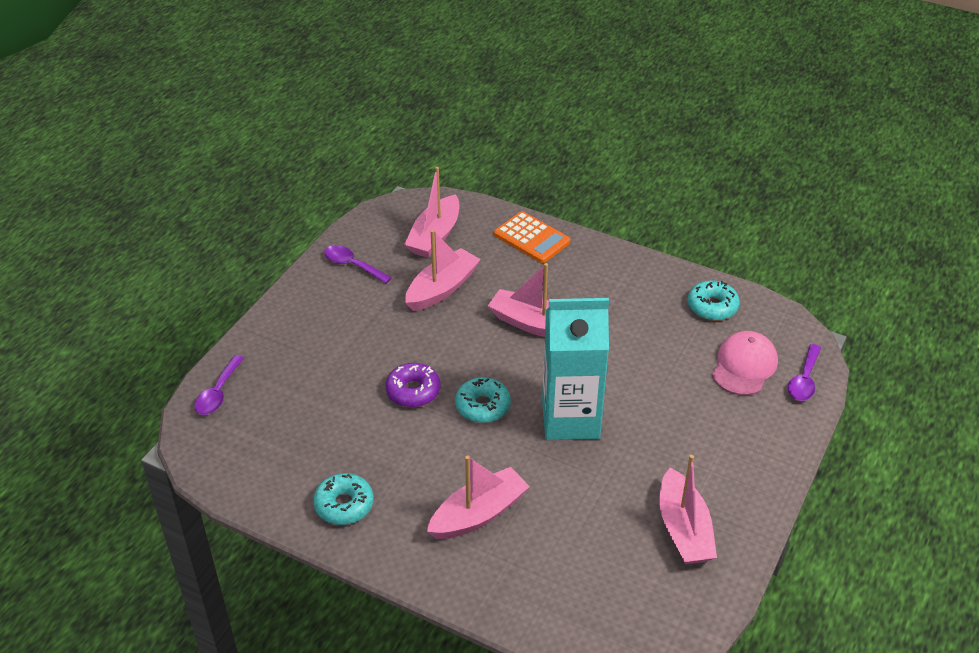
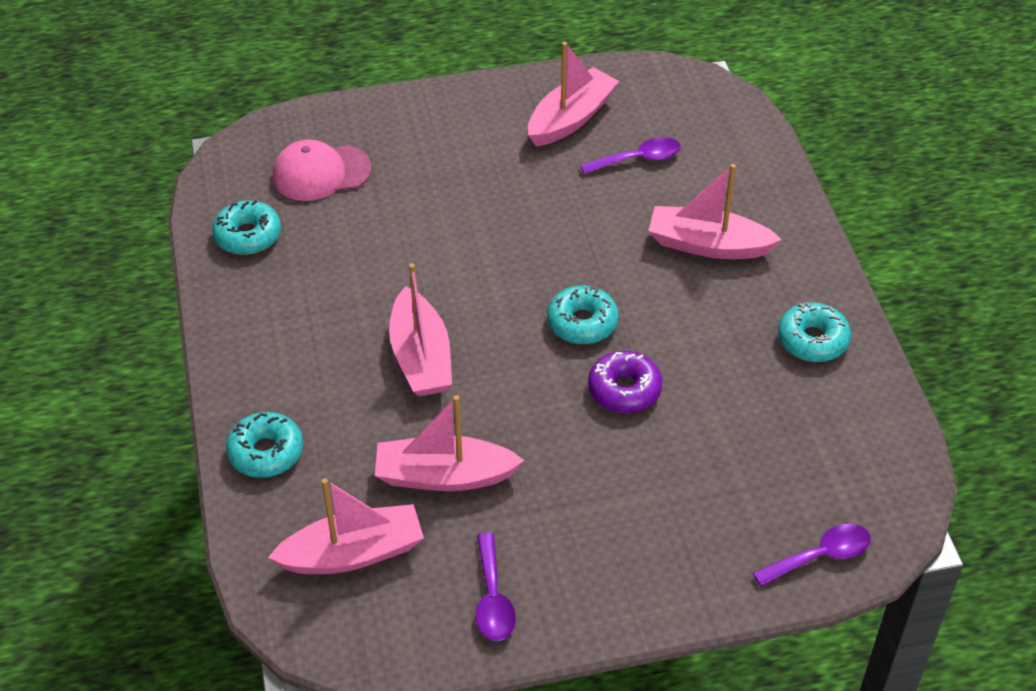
camera: 130 degrees left, 5 degrees up
(532, 238) = (266, 452): orange calculator -> turquoise donut
(570, 419) = (526, 251): turquoise carton -> none
(804, 380) = (300, 128): purple spoon -> purple spoon (638, 159)

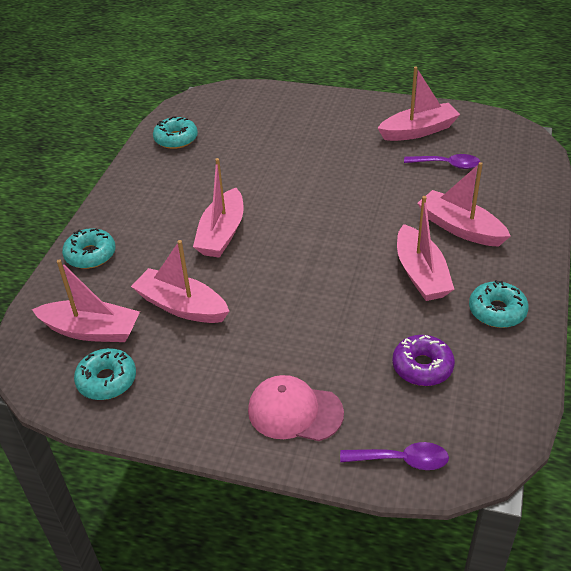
camera: 30 degrees right, 5 degrees down
(321, 173) = (243, 119): pink cap -> pink cap (294, 411)
(492, 598) = (153, 392): purple spoon -> none
(582, 323) = (339, 247): turquoise donut -> turquoise donut (107, 380)
(624, 389) = (337, 296): purple donut -> purple donut (422, 366)
(701, 323) = (421, 274): none -> pink boat

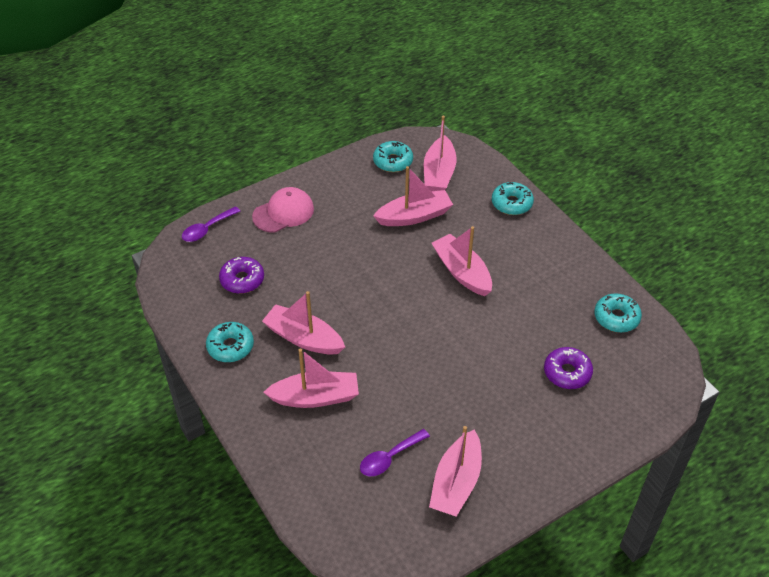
camera: 130 degrees right, 5 degrees up
(91, 330) = (439, 173): pink boat -> pink boat turned 45 degrees counterclockwise
(261, 134) = (567, 372): none -> purple donut

